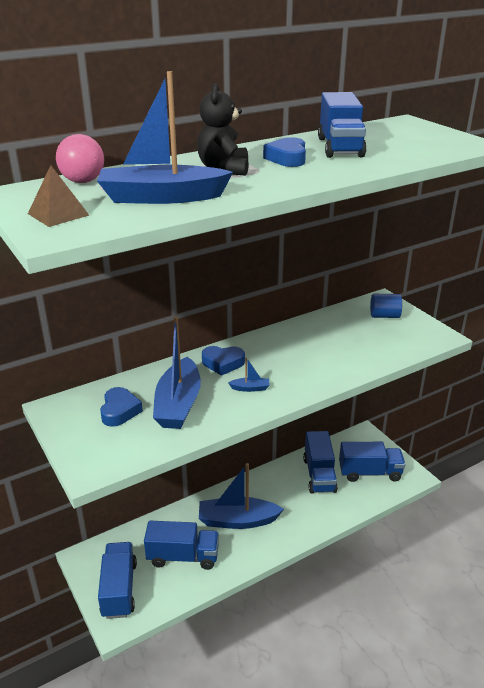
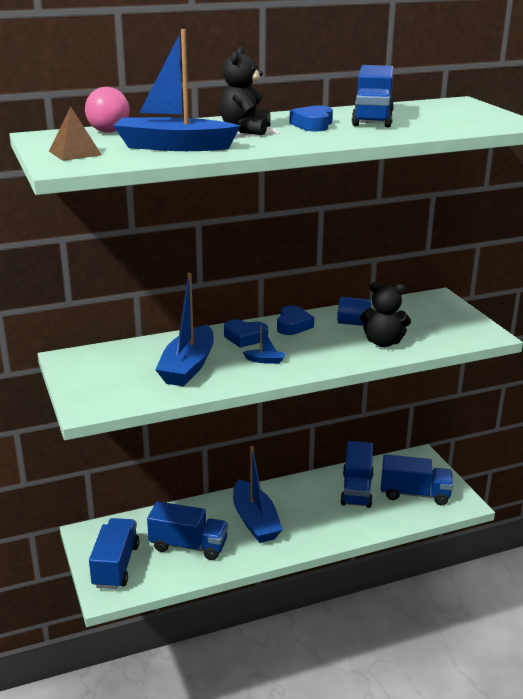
camera: 10 degrees right, 5 degrees down
(119, 411) = (129, 366): blue heart -> blue heart (293, 325)
(237, 520) = (255, 521): blue boat -> blue boat turned 120 degrees counterclockwise
(352, 355) = (383, 342): none -> black teddy bear
(384, 316) = (434, 311): blue cylinder -> blue cylinder (353, 323)

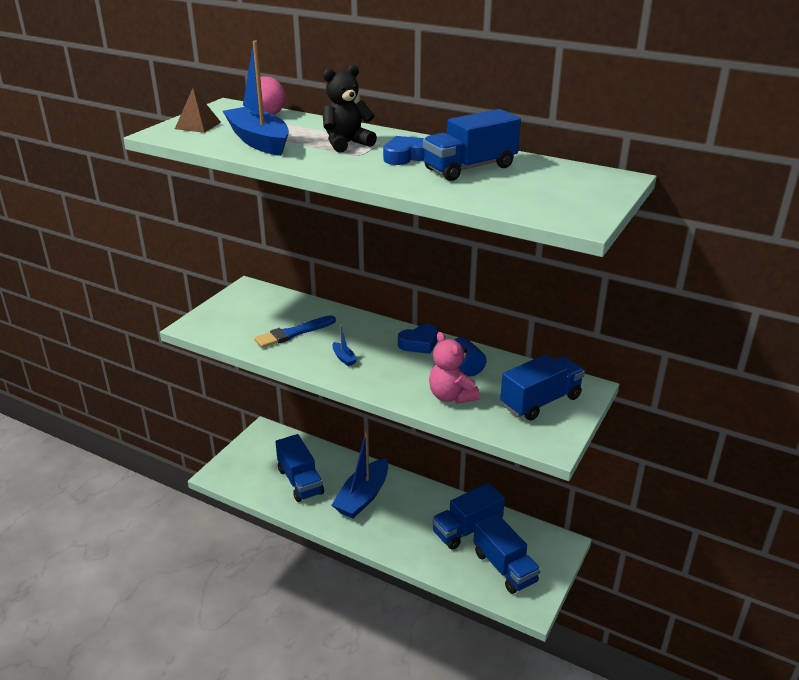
camera: 50 degrees right, 5 degrees up
(116, 566) = (246, 462): blue truck -> blue truck (540, 401)
(188, 366) = (293, 333): blue boat -> blue brush
(245, 337) = (368, 334): blue heart -> none
(383, 342) = (451, 396): black teddy bear -> pink teddy bear

